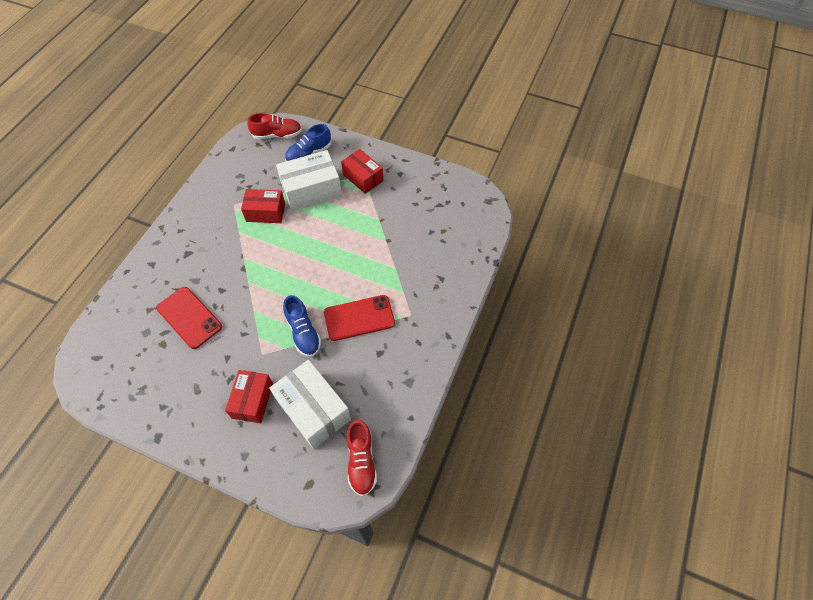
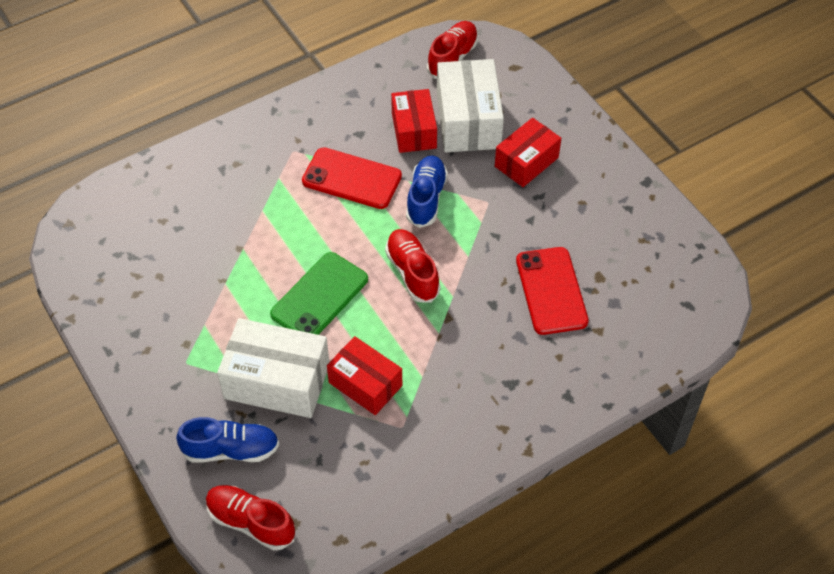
camera: 145 degrees left, 5 degrees down
(280, 281) = (412, 272): none -> red shoe
(322, 240) = (319, 297): none -> green phone
(363, 178) = (190, 357): red box -> red box (414, 131)

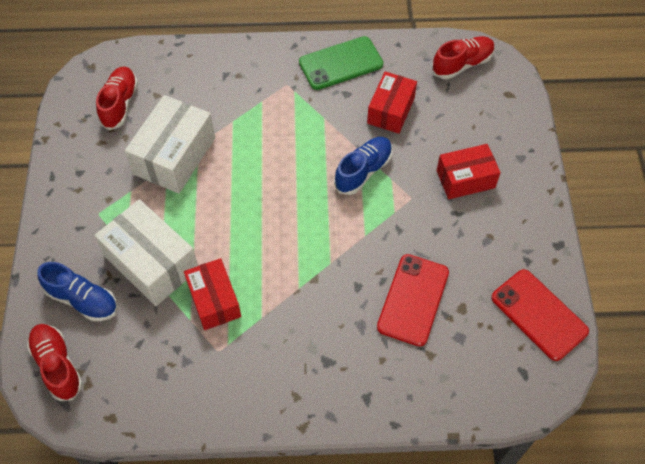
camera: 30 degrees right, 5 degrees up
(319, 297) = (228, 211): green phone -> green phone (341, 63)
(352, 179) = (316, 127): red phone -> red phone (539, 314)
(412, 272) = (311, 227): red shoe -> red shoe (120, 104)
(468, 121) = (440, 122): white box -> white box (174, 156)

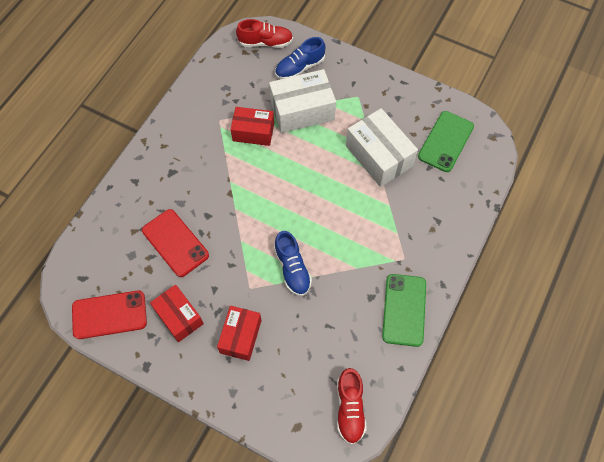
camera: 120 degrees right, 5 degrees up
(120, 104) = (445, 141): red shoe -> green phone
(391, 111) = (335, 320): red box -> red box (179, 317)

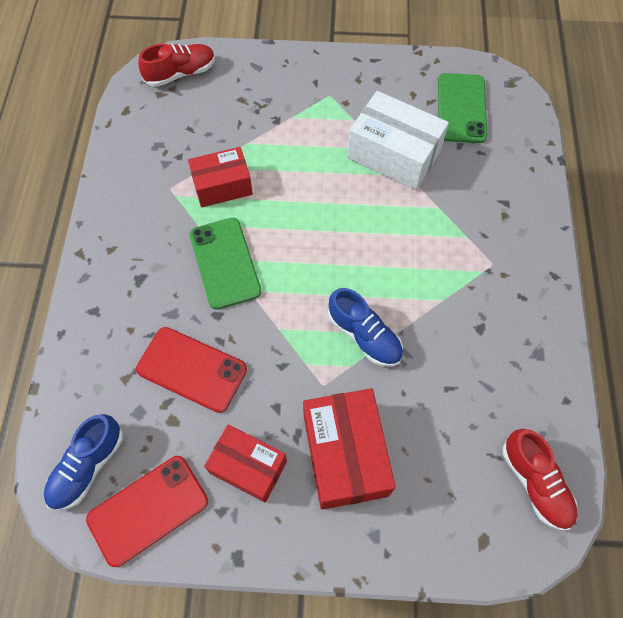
camera: 25 degrees left, 0 degrees up
(240, 336) = (345, 454): red box -> red box, size x1.50
(300, 67) = (240, 87): blue shoe -> blue shoe (88, 466)
(302, 110) = (270, 137): white box -> none
(404, 310) = (528, 326): green phone -> green phone (225, 263)

